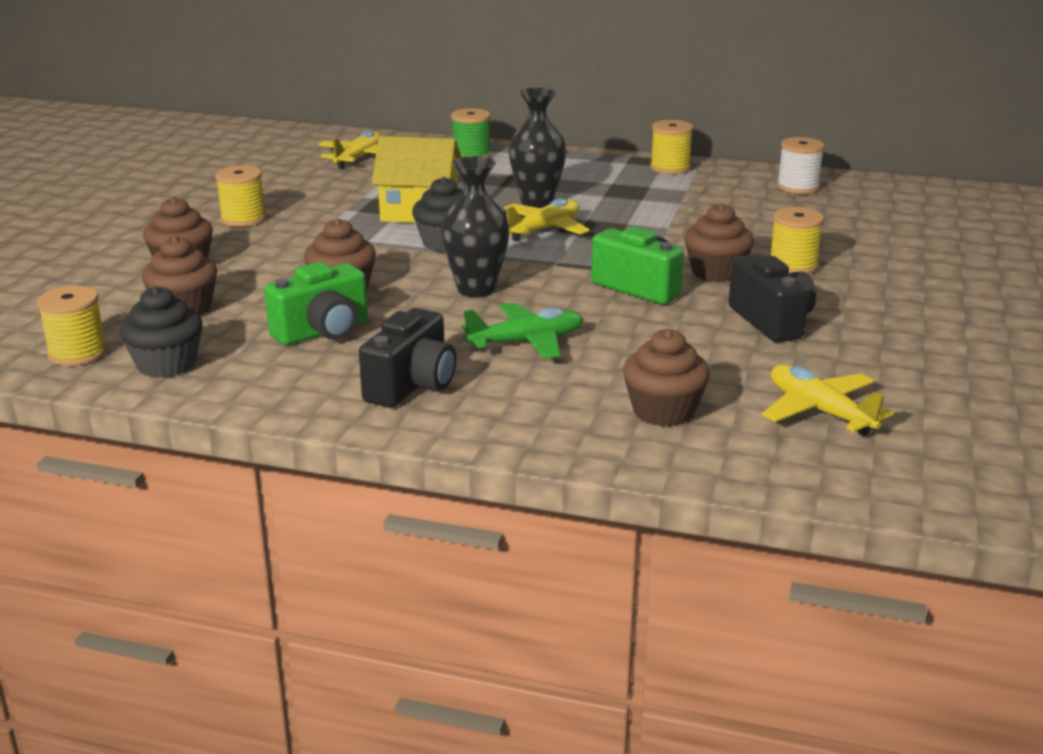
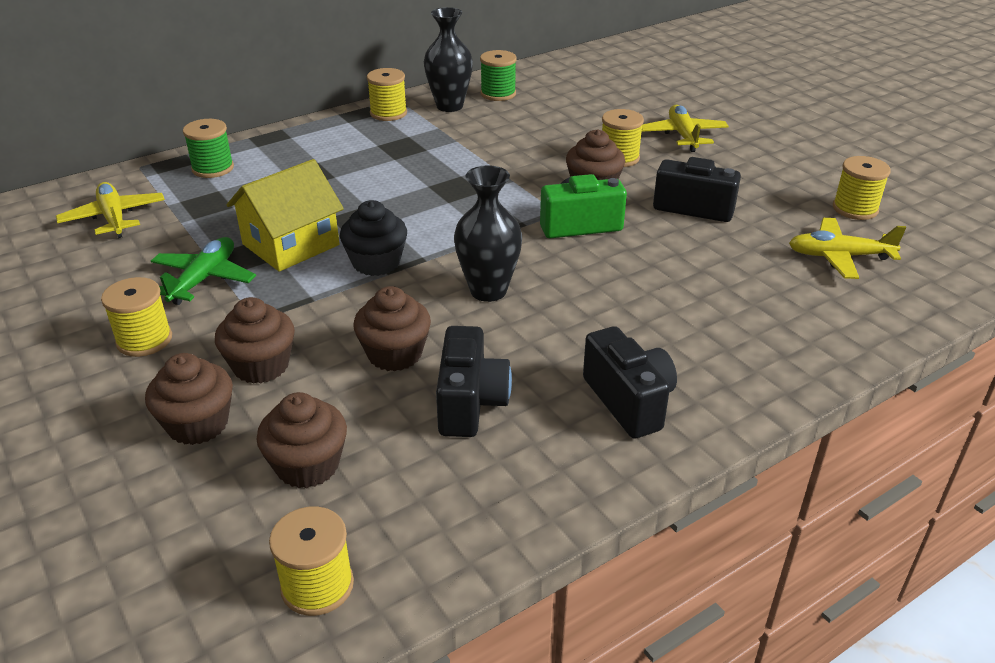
camera: 50 degrees left, 10 degrees up
(167, 365) = (423, 529): black cupcake -> none
(323, 332) = (470, 403): green camera -> black camera
(526, 342) = (613, 313): green plane -> green plane (204, 279)
(537, 202) = (361, 189): black vase -> black vase (449, 106)
(544, 230) = (420, 211): yellow plane -> yellow plane (683, 136)
(663, 411) = (785, 311): brown cupcake -> brown cupcake (261, 366)
(798, 187) = (498, 94): white spool -> green spool
(941, 395) = (855, 209): none -> yellow spool

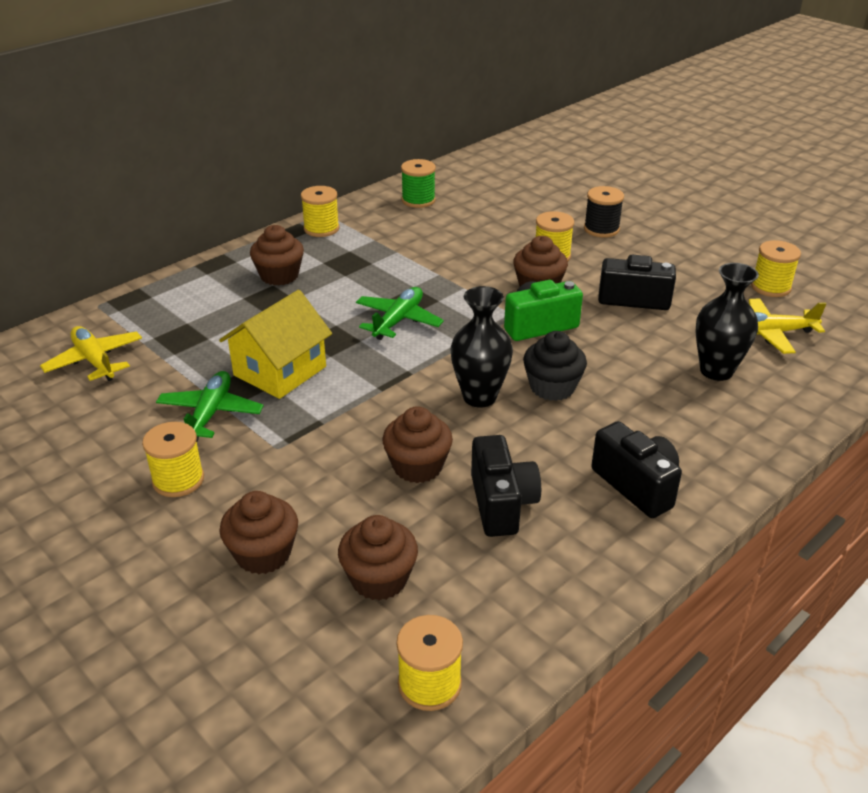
camera: 10 degrees left, 0 degrees up
(213, 168) = (172, 300): green spool -> none
(261, 366) = (299, 492): brown cupcake -> brown cupcake (279, 275)
(376, 262) = (367, 380): black cupcake -> black cupcake (552, 387)
(432, 207) = (398, 320): none -> green plane
(449, 106) = (377, 216): black vase -> black vase (716, 371)
(683, 136) = (601, 229): yellow plane -> black spool

